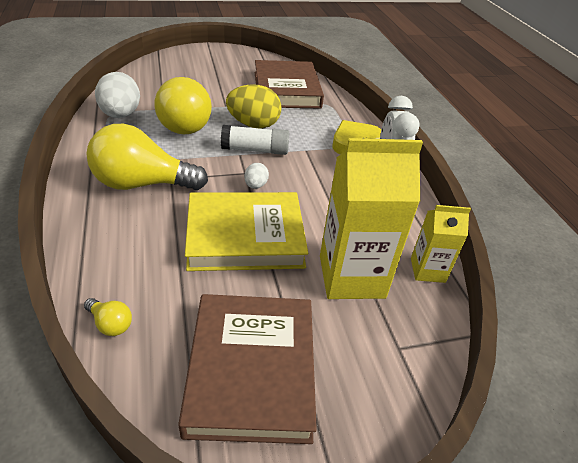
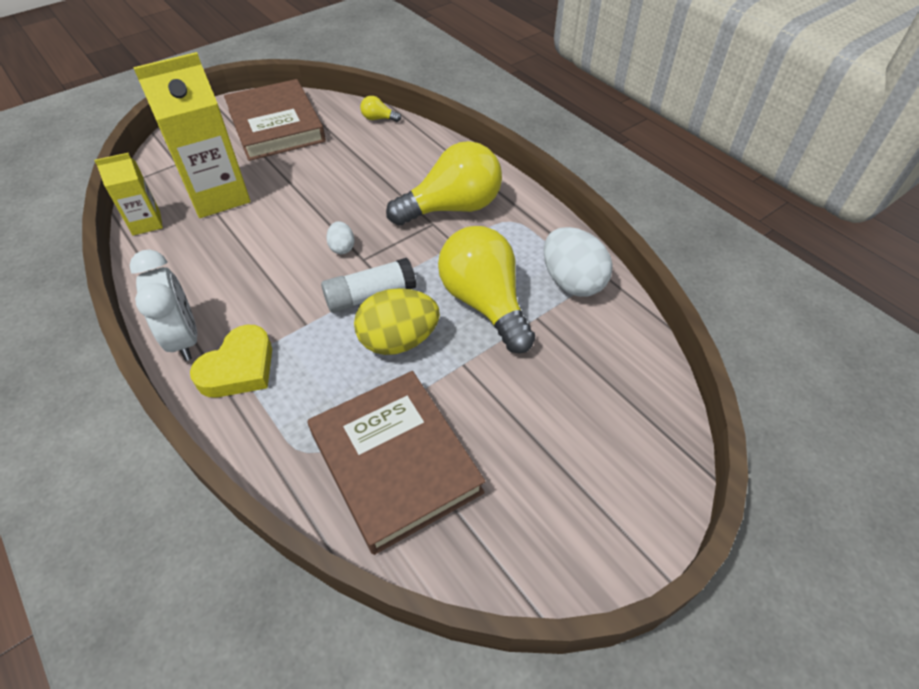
camera: 160 degrees right, 10 degrees up
(245, 236) = (324, 195): yellow book -> none

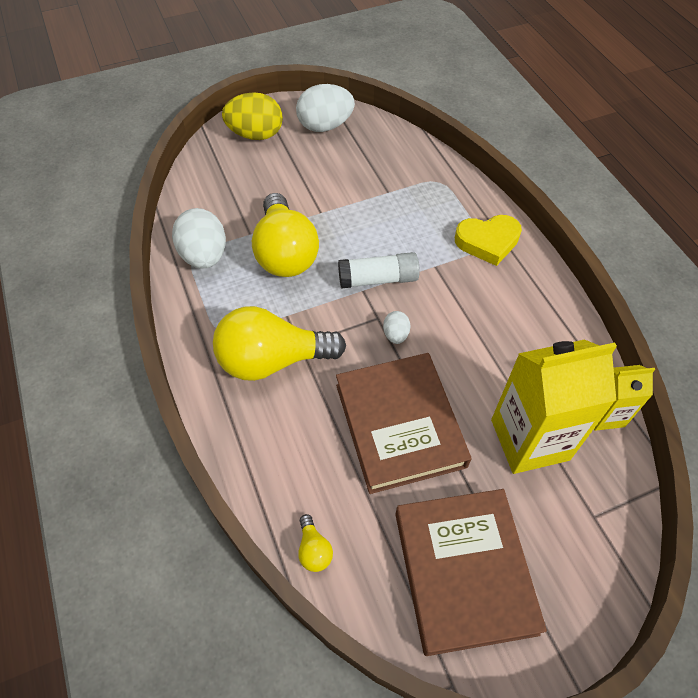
camera: 165 degrees left, 5 degrees up
(184, 338) = (534, 274): white clock -> none
(239, 368) = (487, 242): yellow heart -> yellow heart turned 150 degrees counterclockwise
(378, 119) = (314, 550): yellow light bulb -> yellow light bulb turned 45 degrees clockwise
(395, 462) = (384, 166): brown book -> brown book (399, 425)
(398, 340) = (363, 237): yellow egg -> yellow egg (256, 135)
(515, 529) = (325, 126): none -> white egg

